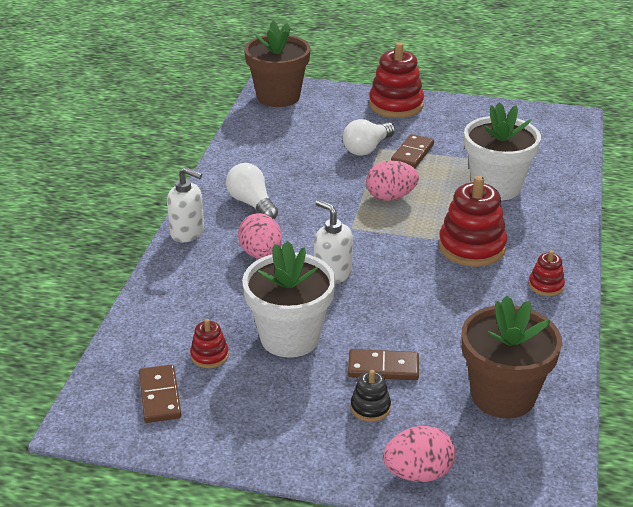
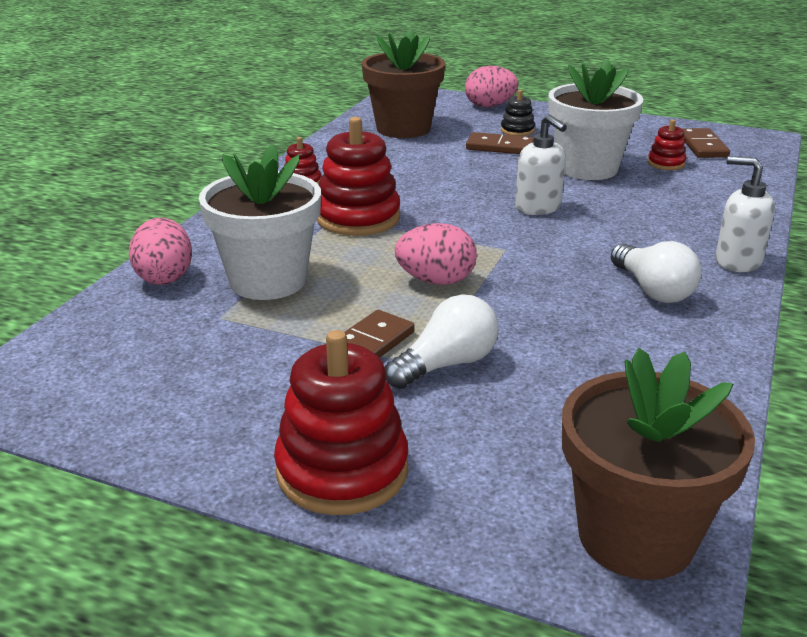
camera: 170 degrees left, 5 degrees down
(261, 254) = (627, 231): pink egg -> pink egg (165, 277)

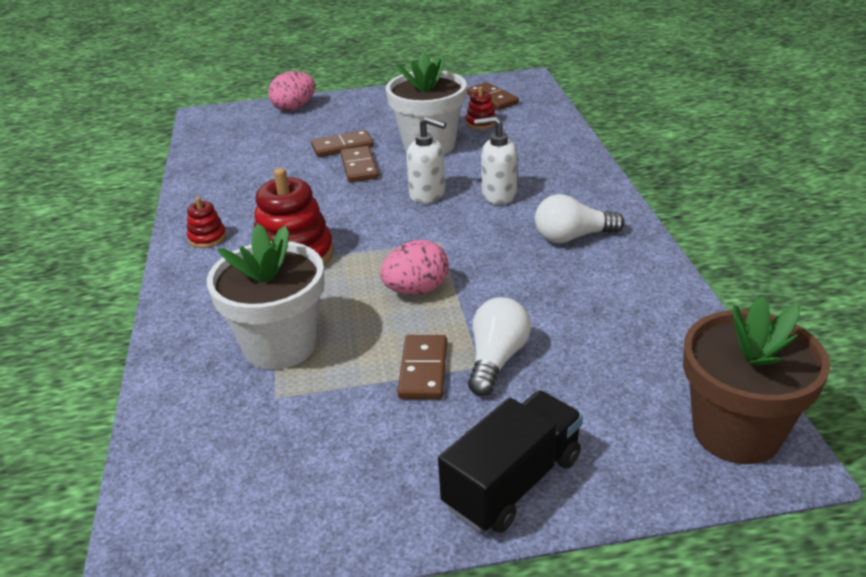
camera: 30 degrees left, 5 degrees up
(165, 277) = (181, 380): pink egg -> none
(342, 470) = (512, 482): red stacking toy -> black truck
(403, 129) = (242, 153): brown flower pot -> none
(497, 167) = (359, 167): none -> brown domino
(517, 130) = (341, 126): black stacking toy -> none
(652, 290) = (572, 237): white light bulb -> white light bulb turned 135 degrees clockwise
(737, 261) = (603, 192): white soap dispenser -> white soap dispenser (498, 195)

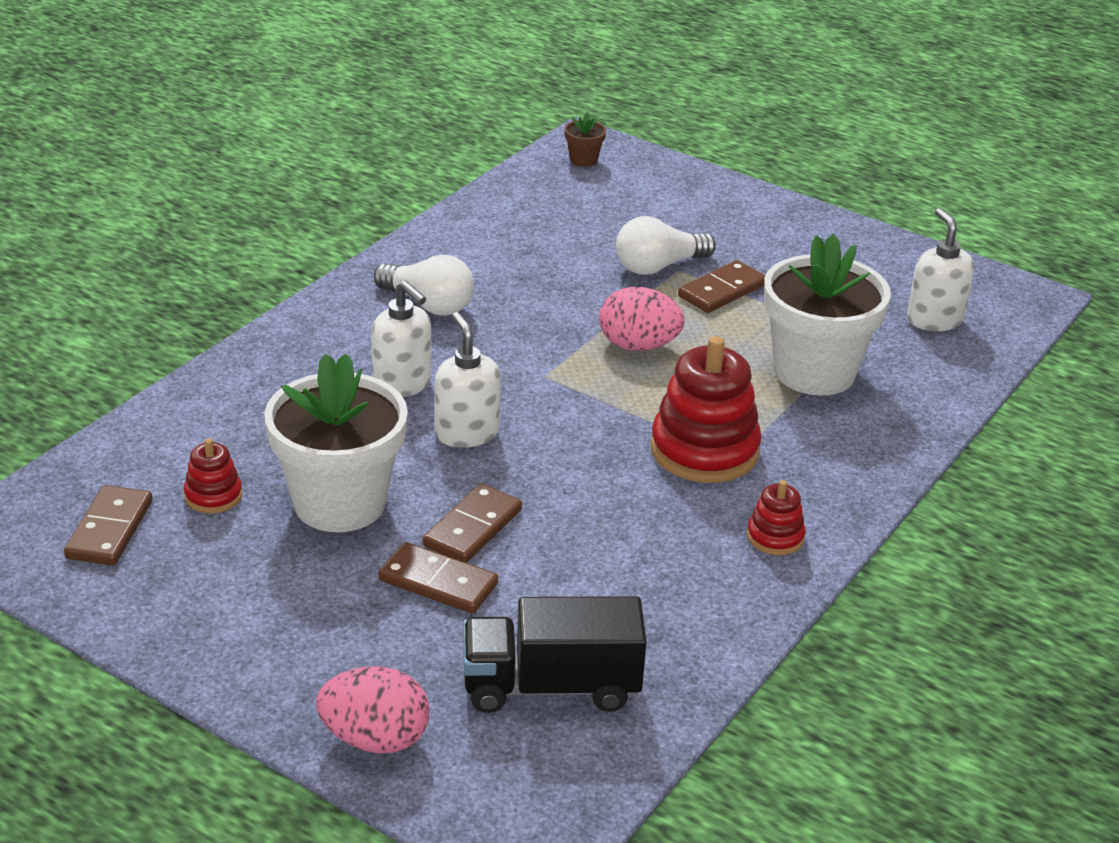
camera: 140 degrees left, 0 degrees up
(225, 461) = (934, 320): none -> white soap dispenser
(512, 482) = (754, 212): black truck -> black truck (551, 686)
(736, 432) = (583, 160): brown flower pot -> brown flower pot, size x0.40

